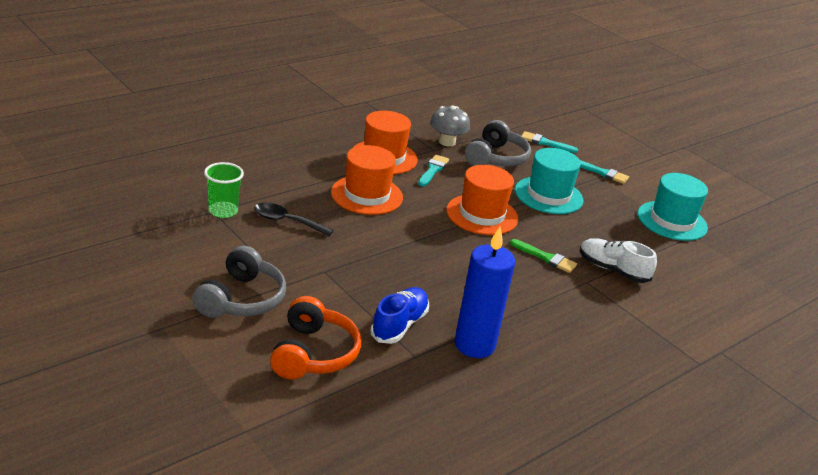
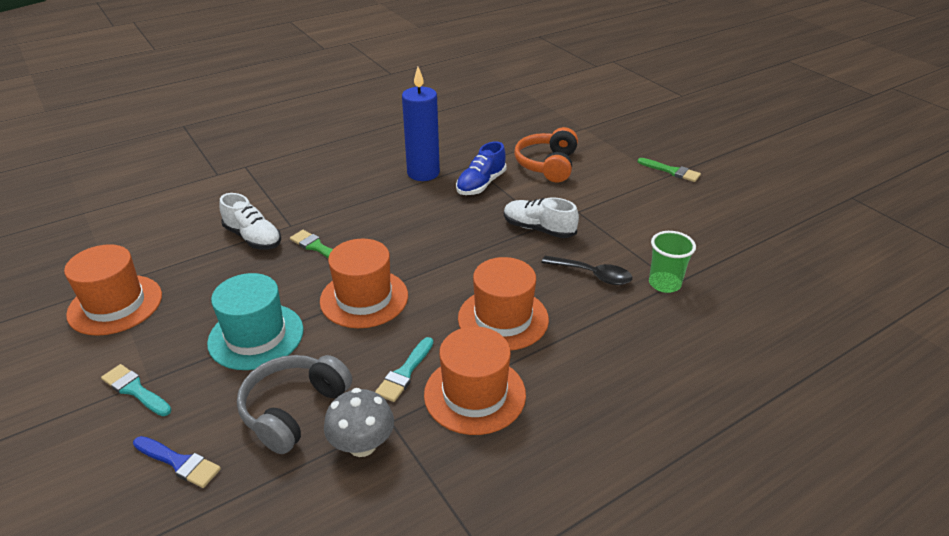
camera: 170 degrees left, 5 degrees up
(146, 337) = (671, 171): none -> green brush
(241, 299) = (612, 198): grey headphones -> none
(332, 266) = (538, 229): none -> white shoe
(545, 143) = (179, 462): turquoise brush -> blue brush
(672, 221) = (115, 304): turquoise hat -> orange hat

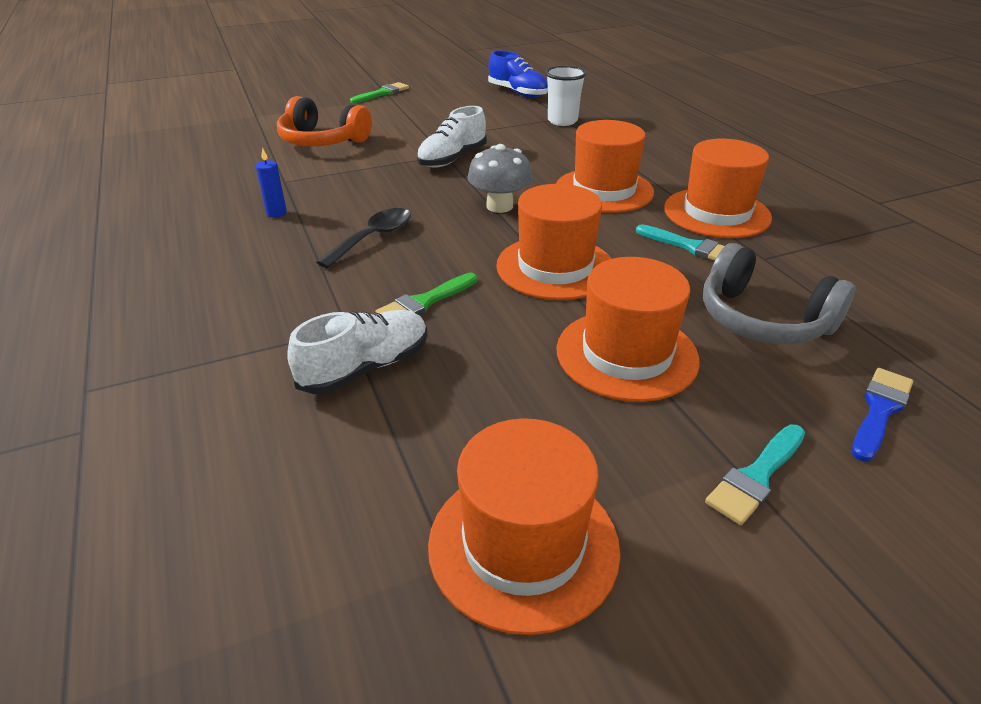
camera: 80 degrees left, 0 degrees up
(256, 336) = (626, 354): turquoise hat -> orange hat
(362, 445) = (802, 275): grey mushroom -> grey mushroom (499, 206)
(423, 173) = (276, 213): blue candle -> blue candle, size x0.40
(481, 184) = (337, 179): blue shoe -> blue shoe (517, 93)
(592, 275) = (542, 145): black spoon -> black spoon (373, 238)
(664, 284) = (562, 121): green cup -> white cup

